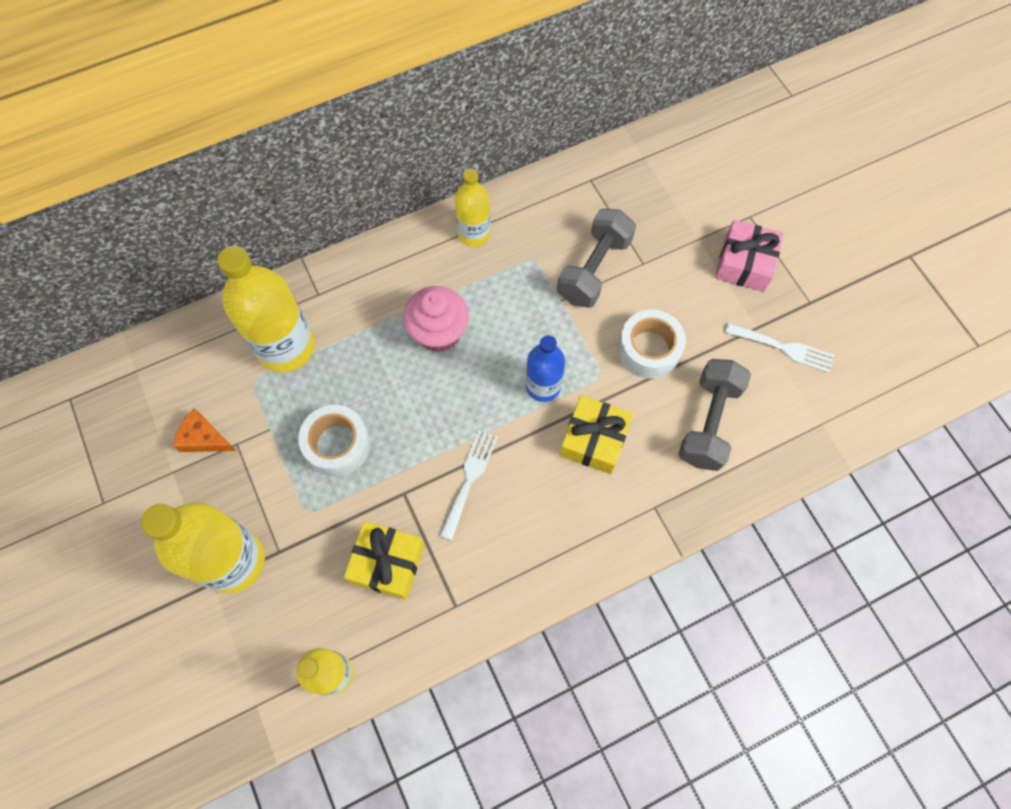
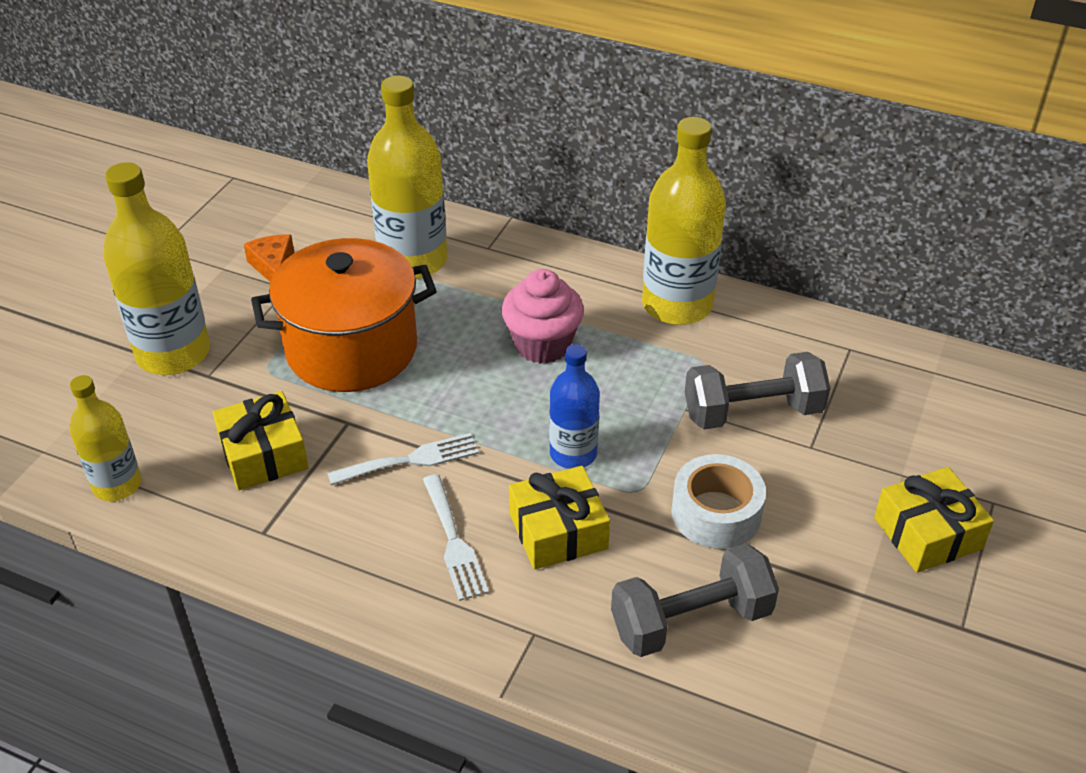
camera: 50 degrees right, 25 degrees down
(337, 445) = (352, 349): white tape -> orange pot
(474, 233) = (677, 305): yellow bottle -> yellow bottle, size x1.69
(744, 263) = (927, 533): pink gift -> yellow gift
(784, 348) = (870, 637): white fork -> white fork (454, 542)

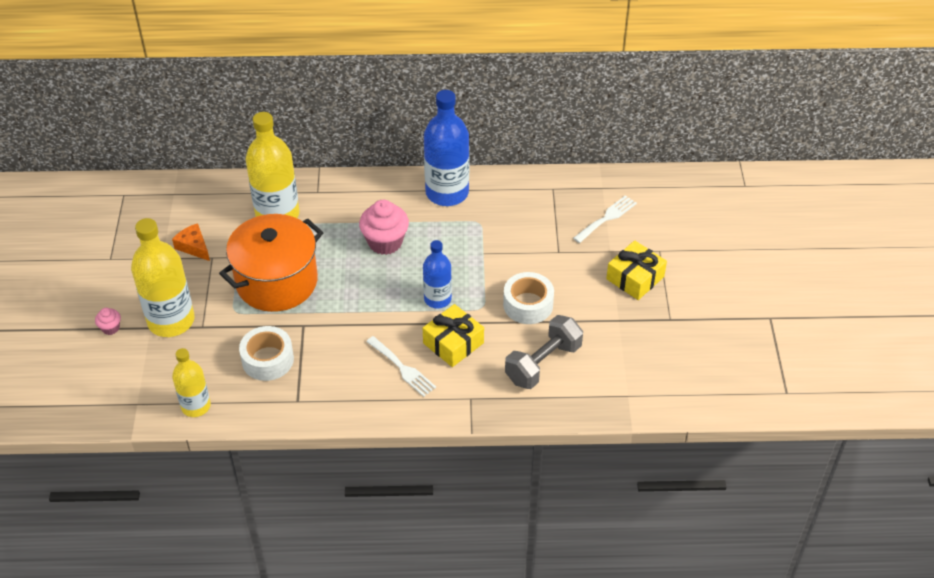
camera: 25 degrees left, 5 degrees up
(90, 336) = (110, 328): none -> pink cupcake
(263, 454) = (268, 360): yellow gift -> white tape
(411, 460) = (352, 333): white fork -> white fork (607, 218)
(677, 305) = (447, 193): yellow bottle -> blue bottle
(752, 412) = (519, 243): grey dumbbell -> none

